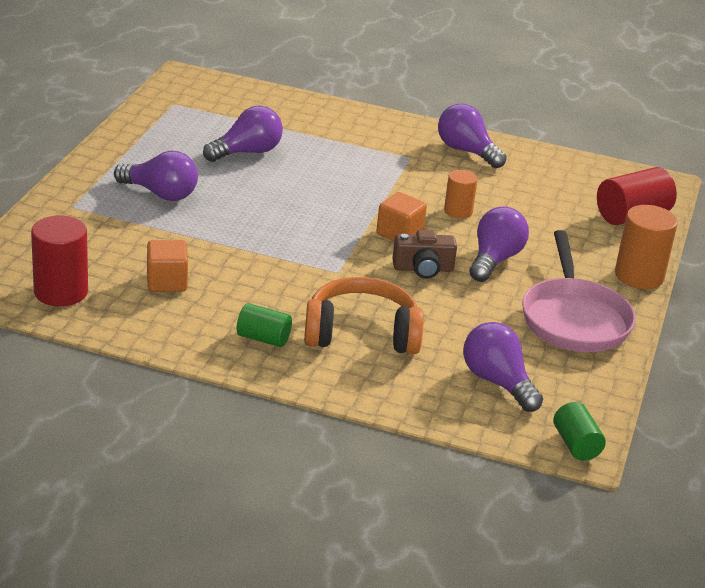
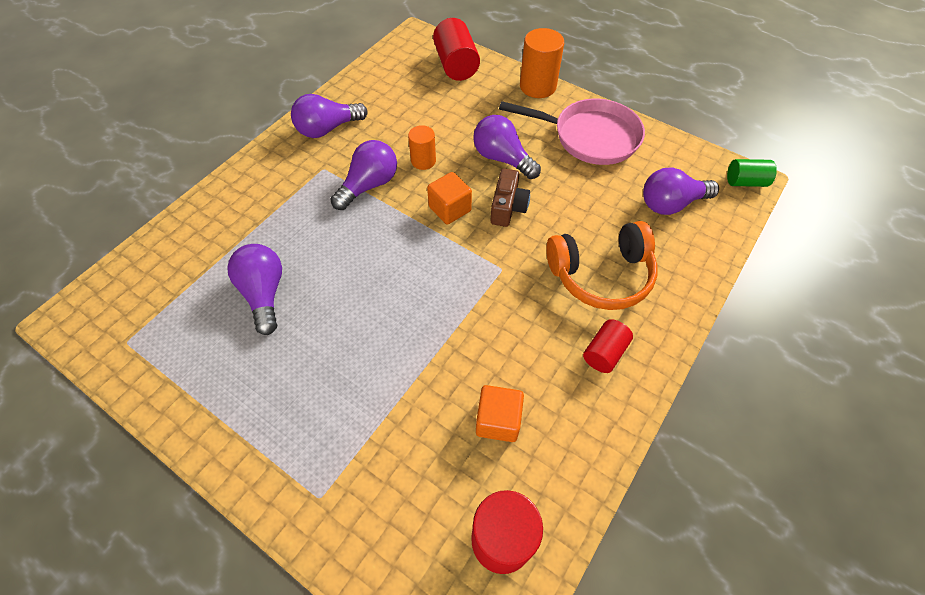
camera: 70 degrees left, 25 degrees up
(160, 194) = (321, 394): purple light bulb -> purple light bulb (369, 185)
(263, 338) = (604, 353): green cylinder -> red cylinder
(362, 333) = (601, 275): orange headphones -> orange headphones turned 120 degrees counterclockwise

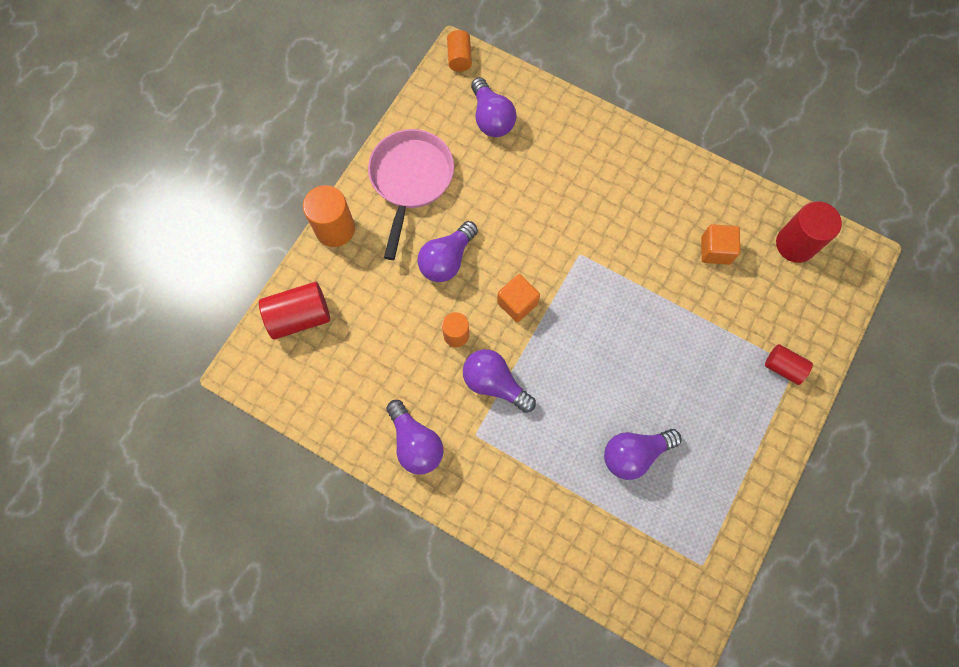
camera: 95 degrees left, 15 degrees up
(508, 207) = (509, 252): brown camera -> none
(601, 275) = (575, 177): orange headphones -> none
(604, 353) = (647, 177): red cylinder -> red cylinder (783, 367)
(745, 182) = (459, 58): green cylinder -> orange cylinder

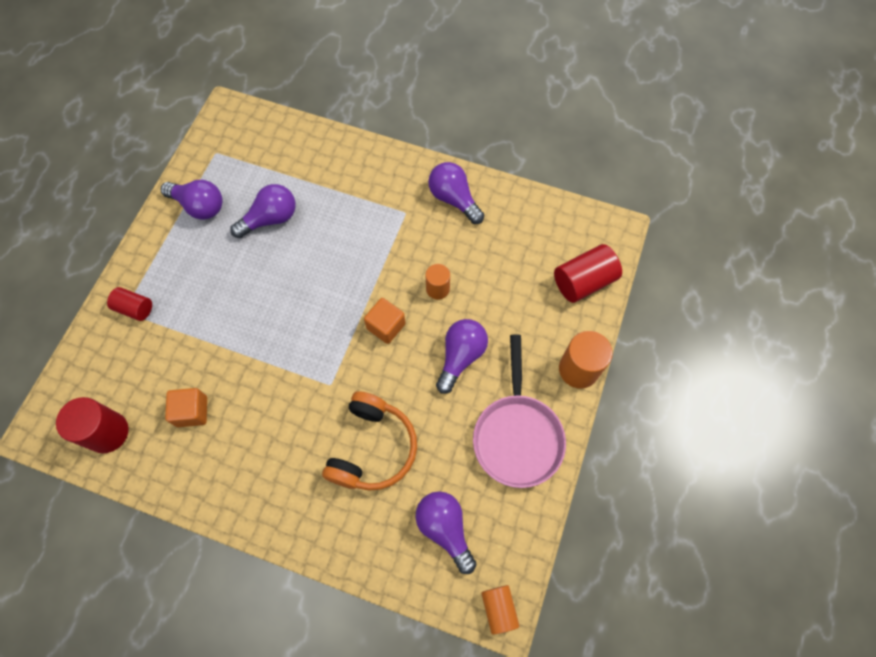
camera: 170 degrees right, 5 degrees down
(494, 383) = (396, 254): purple light bulb -> purple light bulb (199, 206)
(545, 191) = (372, 448): none -> orange headphones

